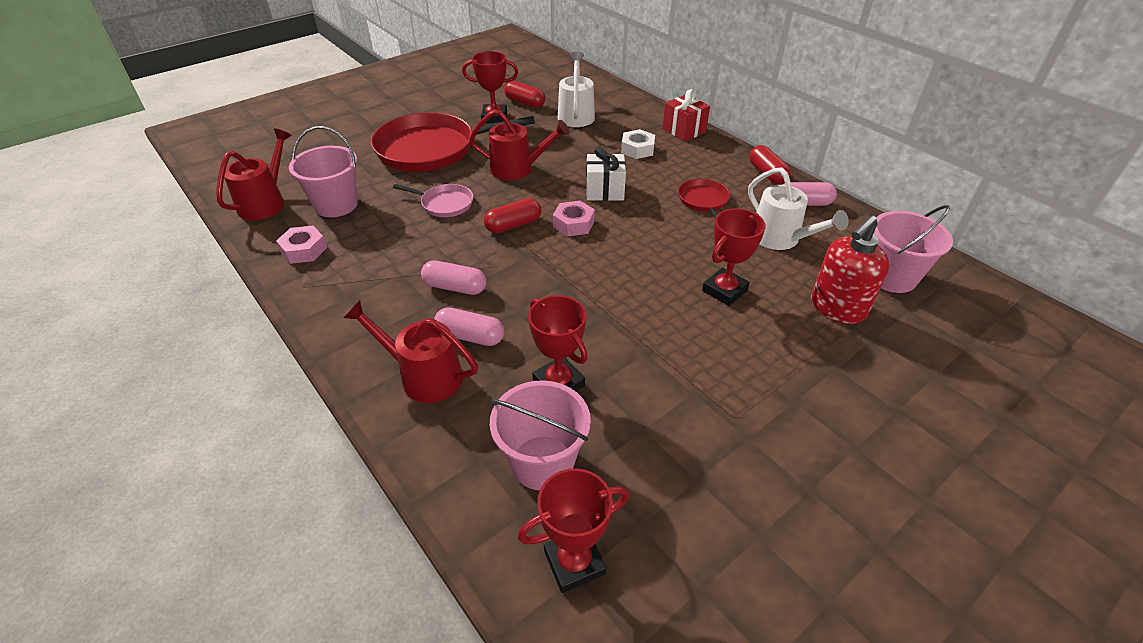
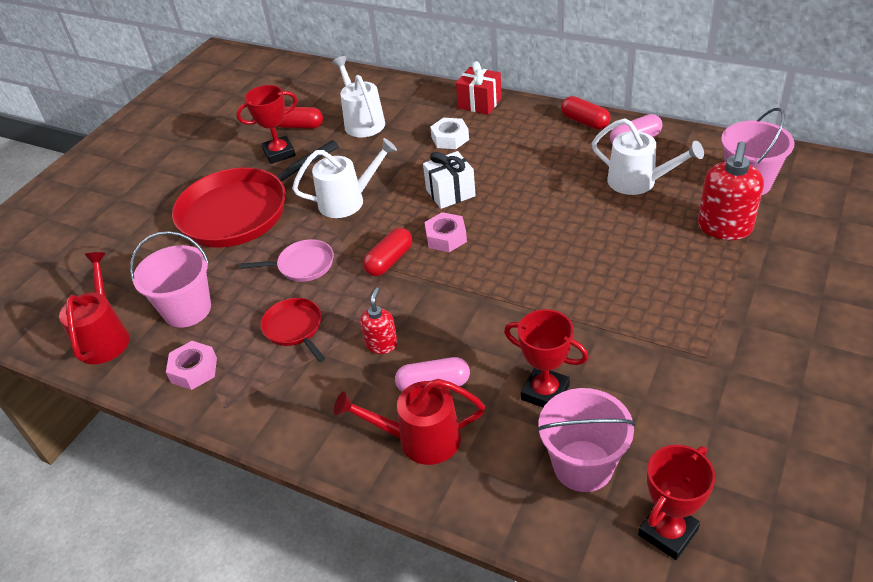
camera: 20 degrees left, 0 degrees up
(455, 287) = (381, 344): pink capsule -> red soap dispenser
(518, 169) = (348, 201): red watering can -> white watering can
(703, 201) = (548, 170): red pan -> red pan (294, 328)
(724, 290) = (624, 249): red trophy -> none

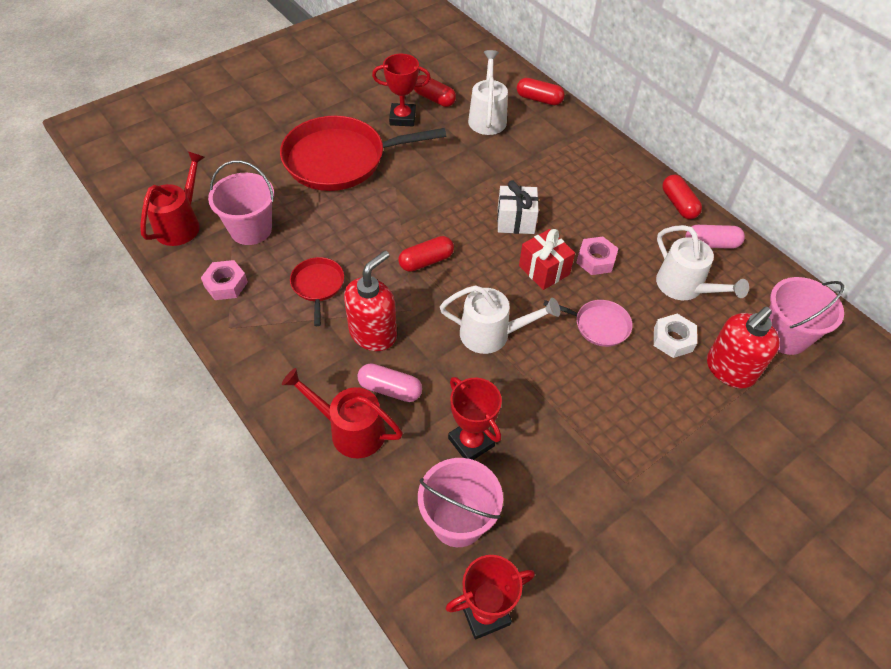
camera: 20 degrees right, 10 degrees up
(303, 265) = (358, 232): pink pan -> pink pan (599, 325)
(348, 201) = (429, 189): white watering can -> white watering can (492, 334)
(381, 344) = (373, 333): red soap dispenser -> red soap dispenser, size x1.76
(400, 90) = (539, 99): none -> red capsule
(446, 237) = (485, 261): pink nut -> pink nut (596, 260)
(450, 138) = (550, 167): white nut -> white nut (673, 339)
(479, 103) = (598, 143): red gift -> red gift (544, 270)

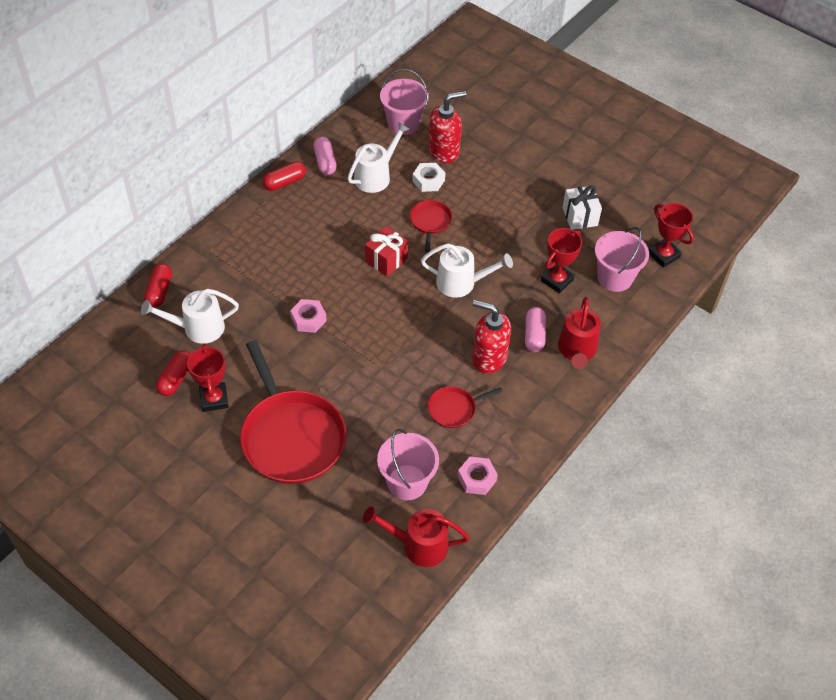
camera: 105 degrees left, 0 degrees up
(426, 261) = (402, 339): red capsule -> none
(492, 334) = (461, 283): white watering can -> white watering can turned 105 degrees clockwise
(515, 221) = (336, 286): white gift -> white gift (579, 216)
(596, 260) = (364, 229): pink nut -> pink nut (308, 319)
(599, 325) = (430, 222): pink pan -> red pan
(729, 370) = (444, 151): red soap dispenser -> red soap dispenser turned 60 degrees counterclockwise

